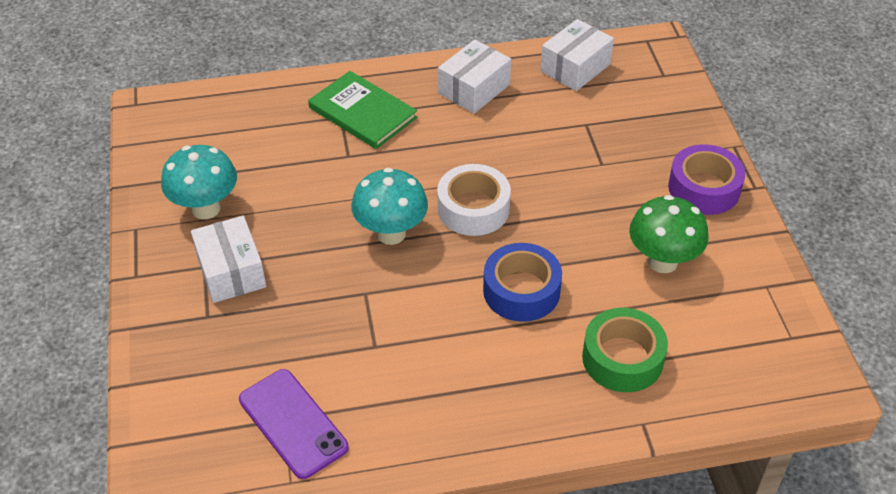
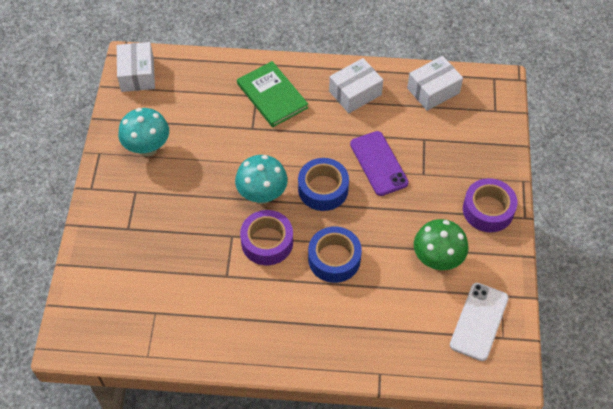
camera: 15 degrees right, 10 degrees up
(231, 271) = (151, 199): white box -> white box (137, 74)
(293, 423) = (160, 317): purple phone -> purple phone (378, 163)
(418, 290) = (267, 242): none -> purple tape
(473, 209) = (323, 189): white tape -> blue tape
(622, 358) = (383, 324): green tape -> none
(751, 324) = (479, 321): none -> white phone

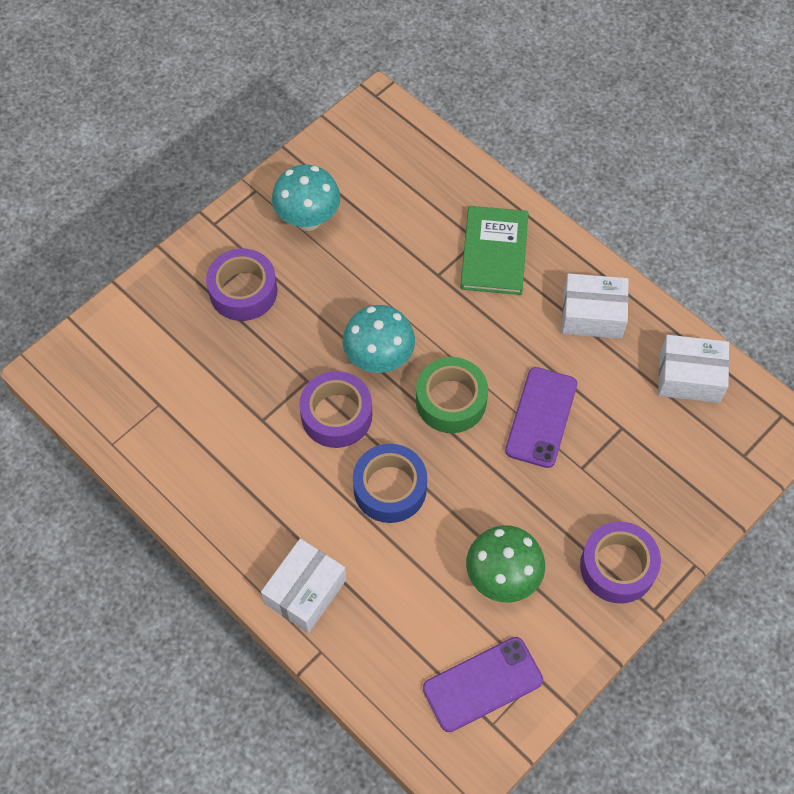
camera: 40 degrees right, 5 degrees up
(137, 74) = (371, 128): white box -> white box (305, 591)
(146, 213) = (243, 291): none -> purple tape
(323, 189) = (451, 401): blue tape -> green tape
(479, 321) = (482, 684): white phone -> purple phone

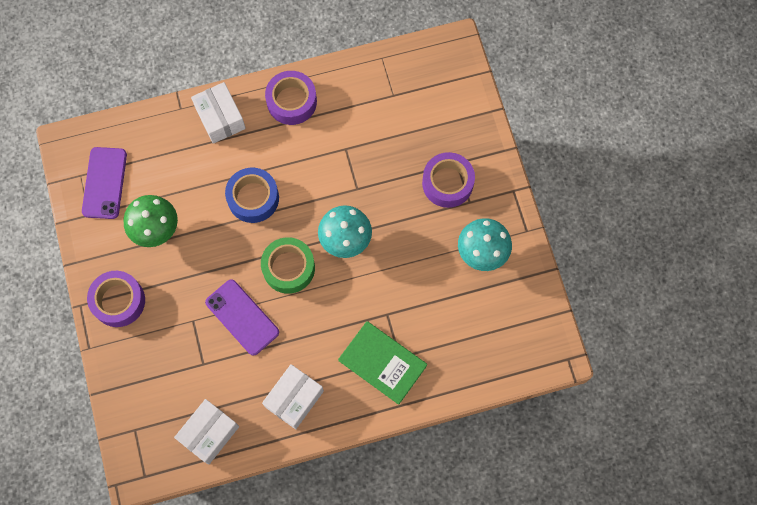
camera: 120 degrees right, 10 degrees up
(336, 415) = (322, 193): purple tape -> purple tape (292, 101)

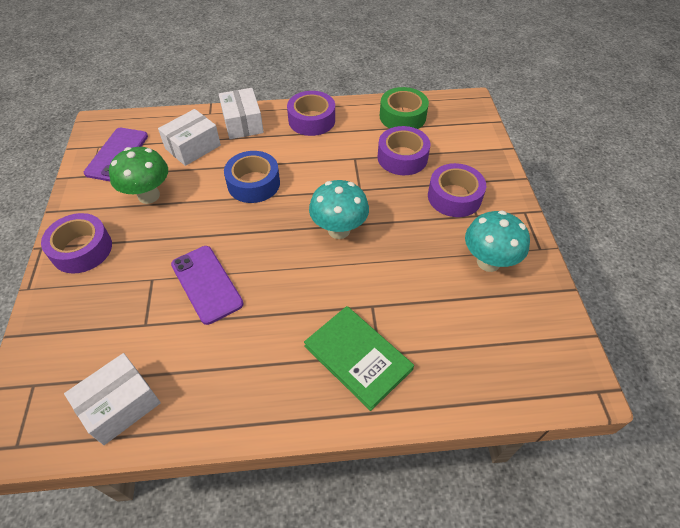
camera: 10 degrees right, 20 degrees down
(288, 268) = (272, 246): green tape -> green tape (402, 116)
(294, 399) = (239, 381): white box -> white box (193, 147)
(393, 140) = (402, 157): none -> purple tape

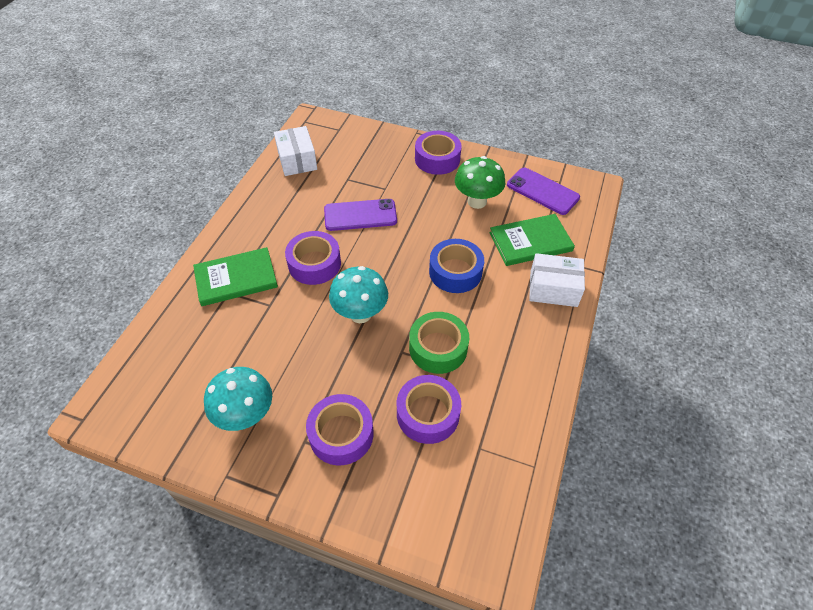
camera: 115 degrees right, 0 degrees up
(193, 147) = (530, 242): white box -> green book
(311, 120) = (534, 351): purple tape -> purple tape (314, 264)
(402, 116) = (502, 452): green tape -> green tape (438, 348)

